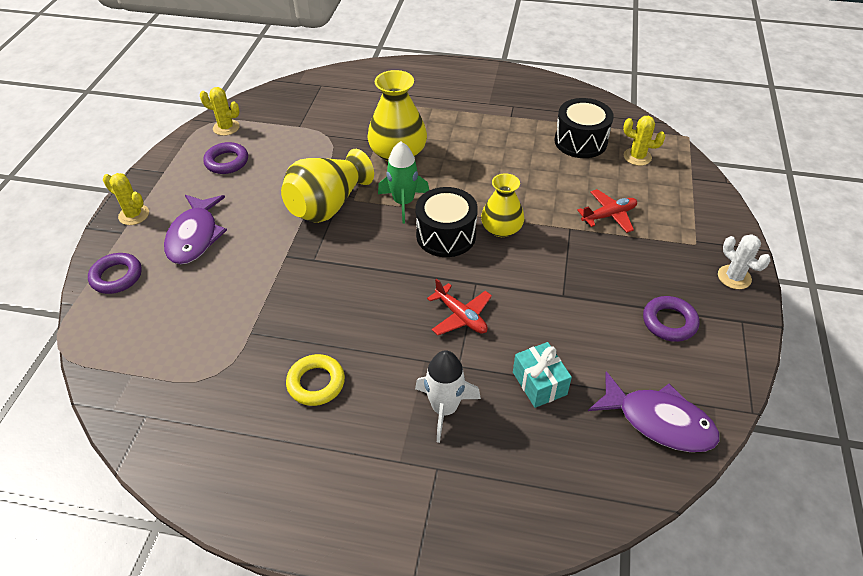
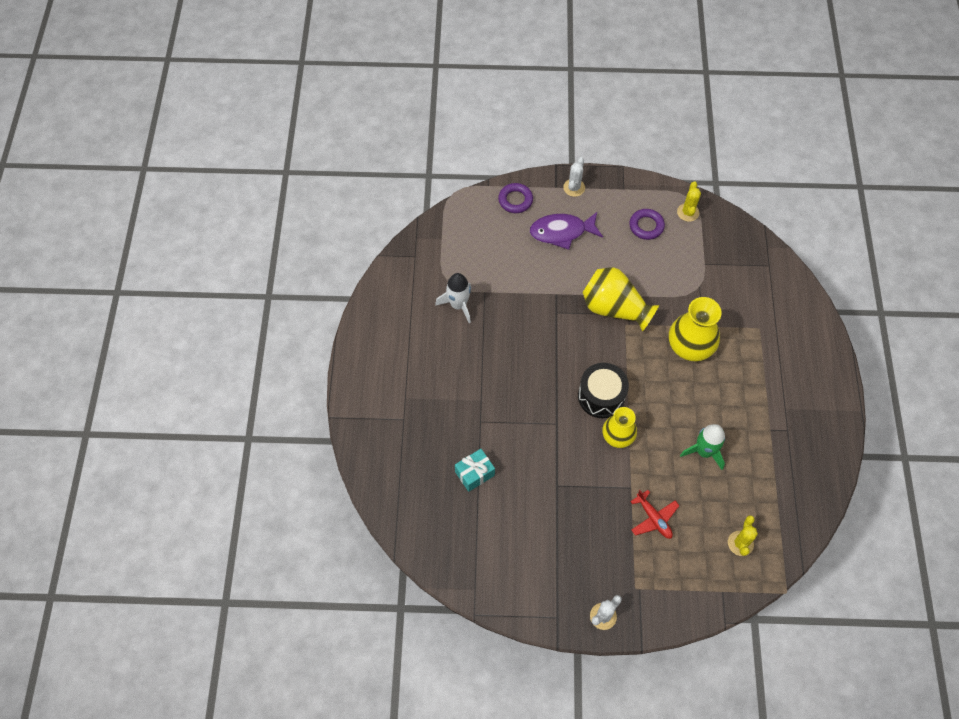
camera: 80 degrees right, 15 degrees up
(134, 215) = (574, 188): yellow cactus -> white cactus
(316, 383) = (452, 340): yellow ring -> none
(403, 203) = (630, 360): green rocket -> green rocket (704, 451)
(445, 408) = (445, 417): white rocket -> white rocket (458, 305)
(461, 316) = (523, 417): red plane -> none
(580, 141) = (749, 493): black drum -> none
(659, 421) = (457, 551): purple fish -> none
(669, 322) = (545, 562): purple ring -> none

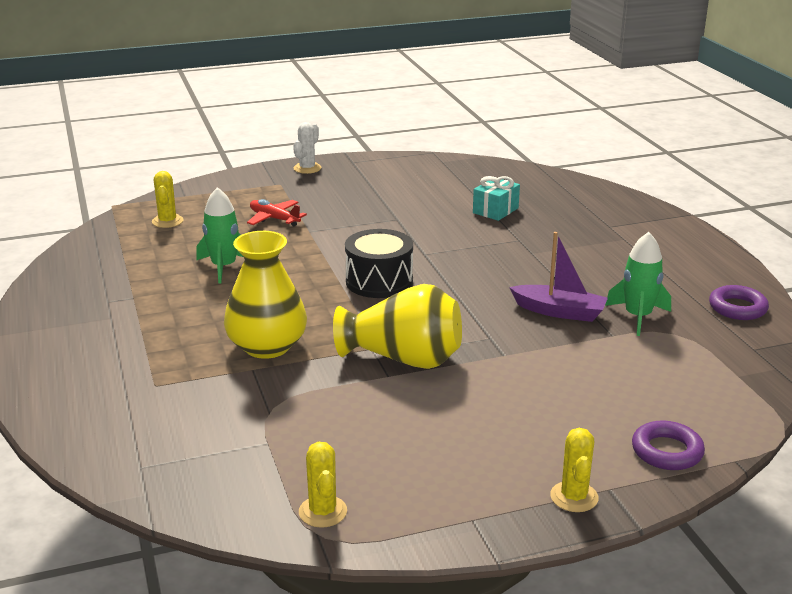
camera: 160 degrees right, 35 degrees down
(458, 305) = (637, 317): white rocket -> green rocket
(501, 325) = (559, 311): none -> purple boat
(562, 232) = (549, 427): purple fish -> none
(574, 188) = (574, 497): white cactus -> yellow cactus
(618, 436) = (341, 259): yellow vase -> none
(646, 226) = (398, 470): purple ring -> purple ring (737, 308)

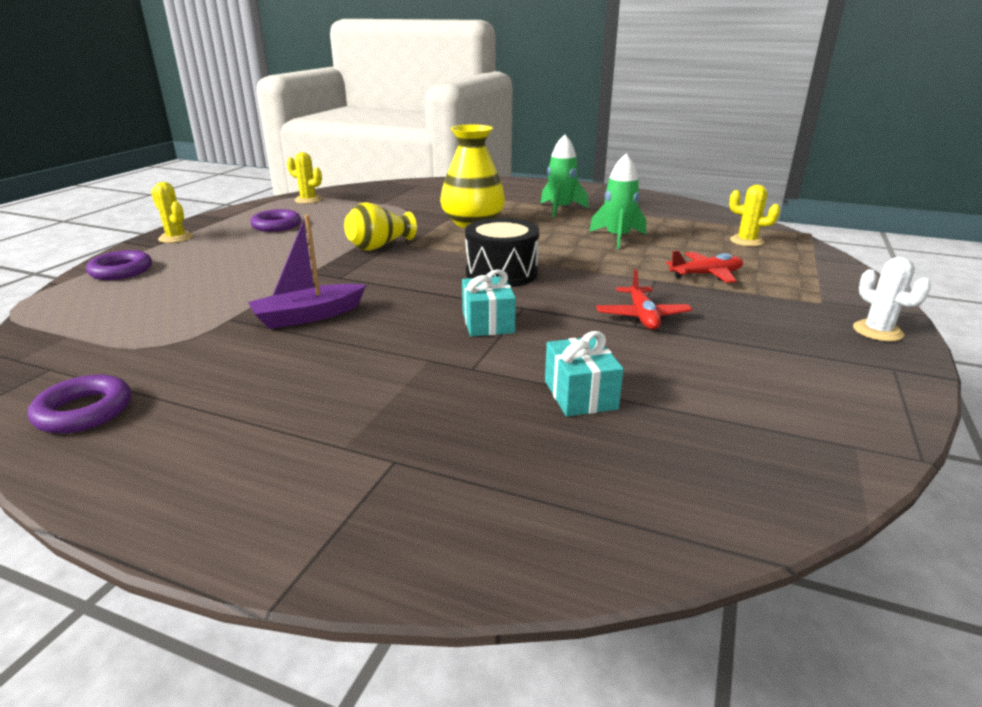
camera: 130 degrees right, 0 degrees up
(380, 220) = (642, 316): none -> red plane
(403, 359) = (379, 246): yellow vase -> yellow vase, size x0.66
(442, 458) = (276, 225): none -> purple ring
(464, 255) = (488, 322): none -> turquoise gift
(637, 317) = (219, 345): green rocket -> green rocket (561, 209)

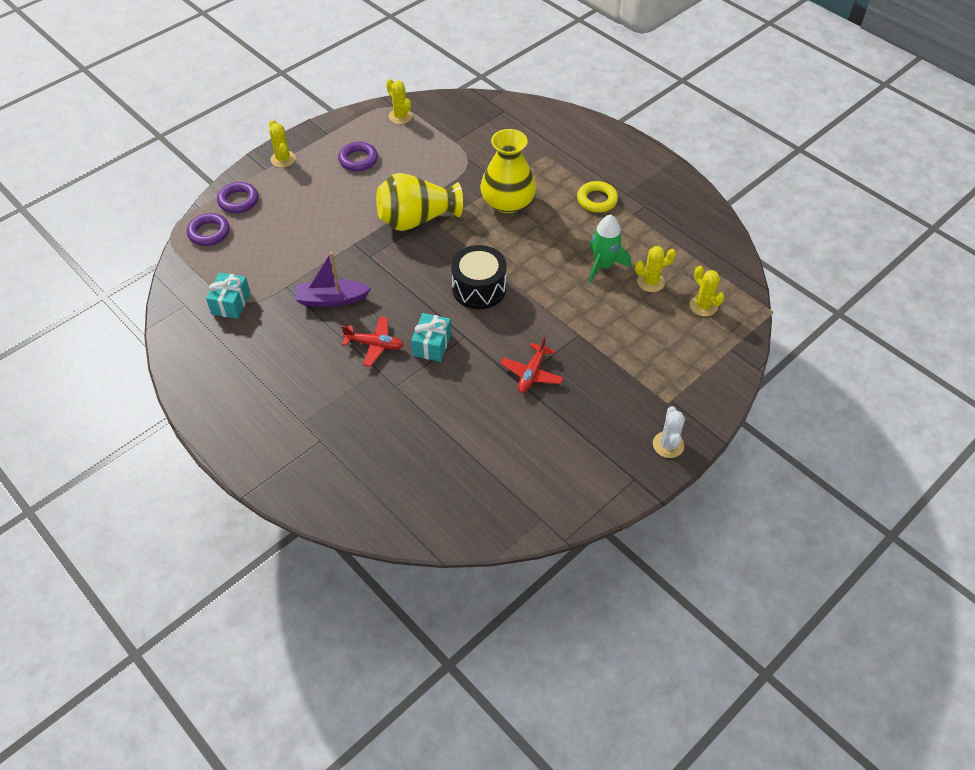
camera: 25 degrees right, 25 degrees up
(84, 411) = (197, 349): purple ring -> purple ring (209, 233)
(379, 246) = (417, 219): yellow vase -> yellow vase, size x1.52
(561, 209) = (597, 200): green rocket -> yellow ring
(580, 395) = (437, 430): turquoise gift -> turquoise gift (231, 303)
(677, 238) = (650, 282): none -> yellow cactus
(706, 275) = (621, 341): red plane -> red plane (374, 345)

